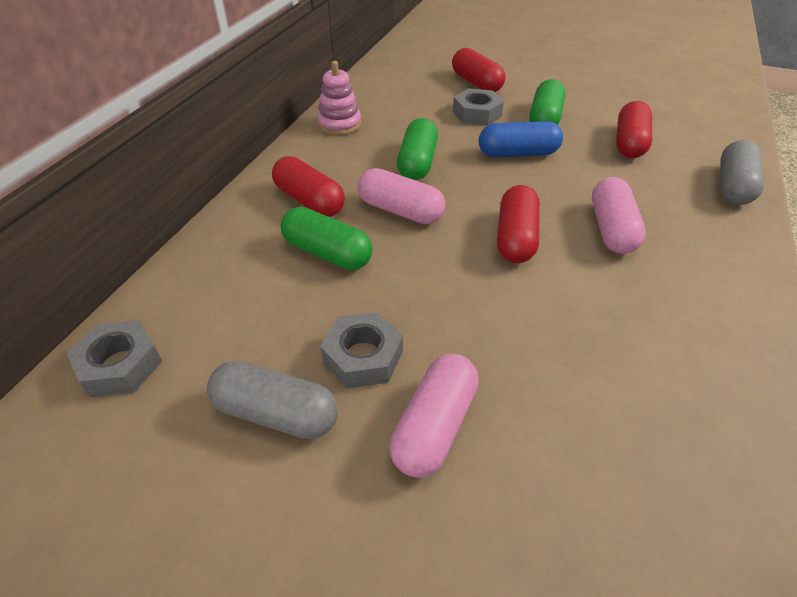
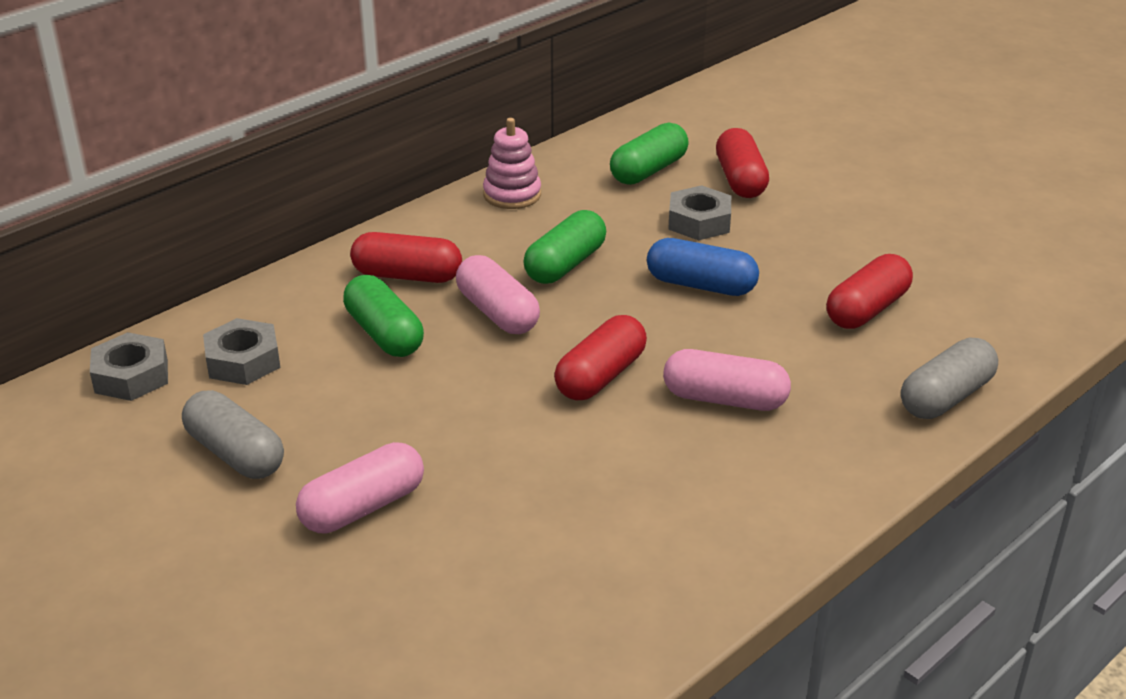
camera: 25 degrees right, 10 degrees down
(309, 201) = (407, 275): red capsule -> red capsule turned 60 degrees counterclockwise
(363, 356) = (344, 435): grey nut -> grey nut (243, 361)
(544, 119) = (784, 250): green capsule -> green capsule (648, 170)
(611, 229) = (725, 399): pink capsule -> pink capsule turned 75 degrees clockwise

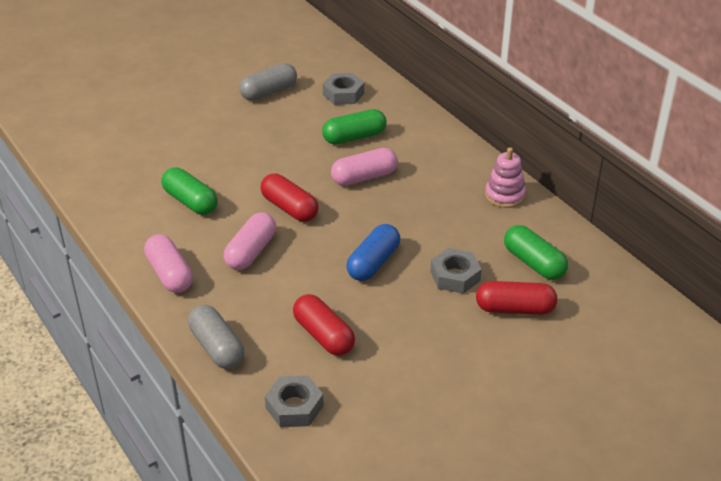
camera: 100 degrees right, 5 degrees up
(131, 376) = (341, 64): grey nut -> grey nut (294, 407)
(363, 507) = (215, 125): pink capsule -> pink capsule (170, 274)
(407, 275) = (412, 148): red capsule -> none
(565, 264) = (411, 208): green capsule -> green capsule (190, 201)

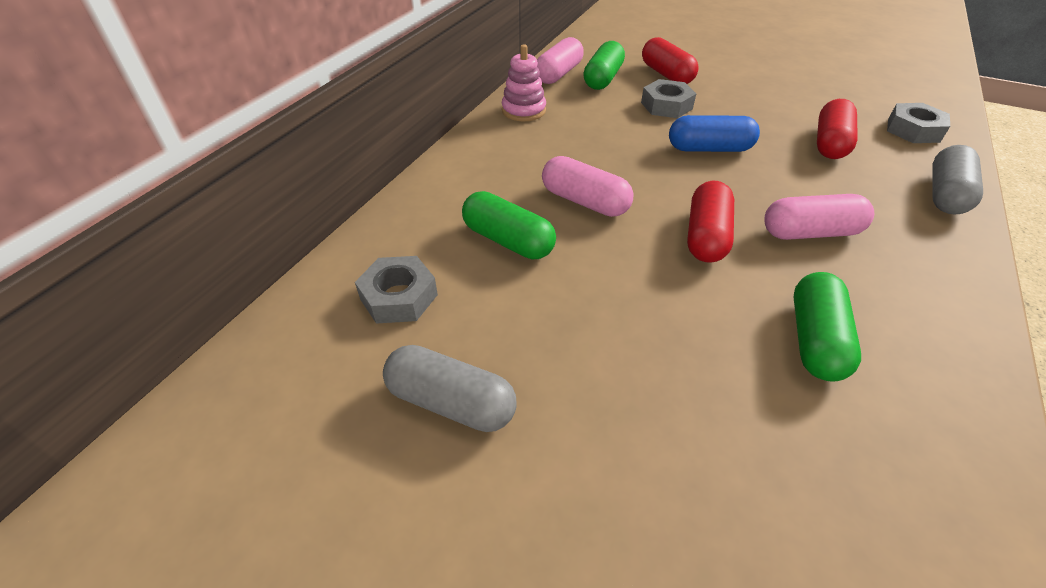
camera: 120 degrees left, 5 degrees up
(170, 274) = (938, 281): pink capsule -> pink capsule (558, 74)

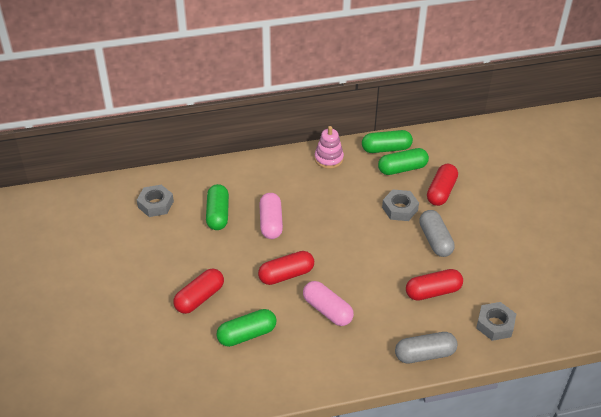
camera: 50 degrees right, 0 degrees up
(451, 402) = (122, 249): grey capsule -> grey capsule (435, 240)
(558, 74) = (386, 149): pink capsule -> green capsule
(681, 355) = (199, 298): none -> red capsule
(709, 149) = (369, 245): blue capsule -> none

